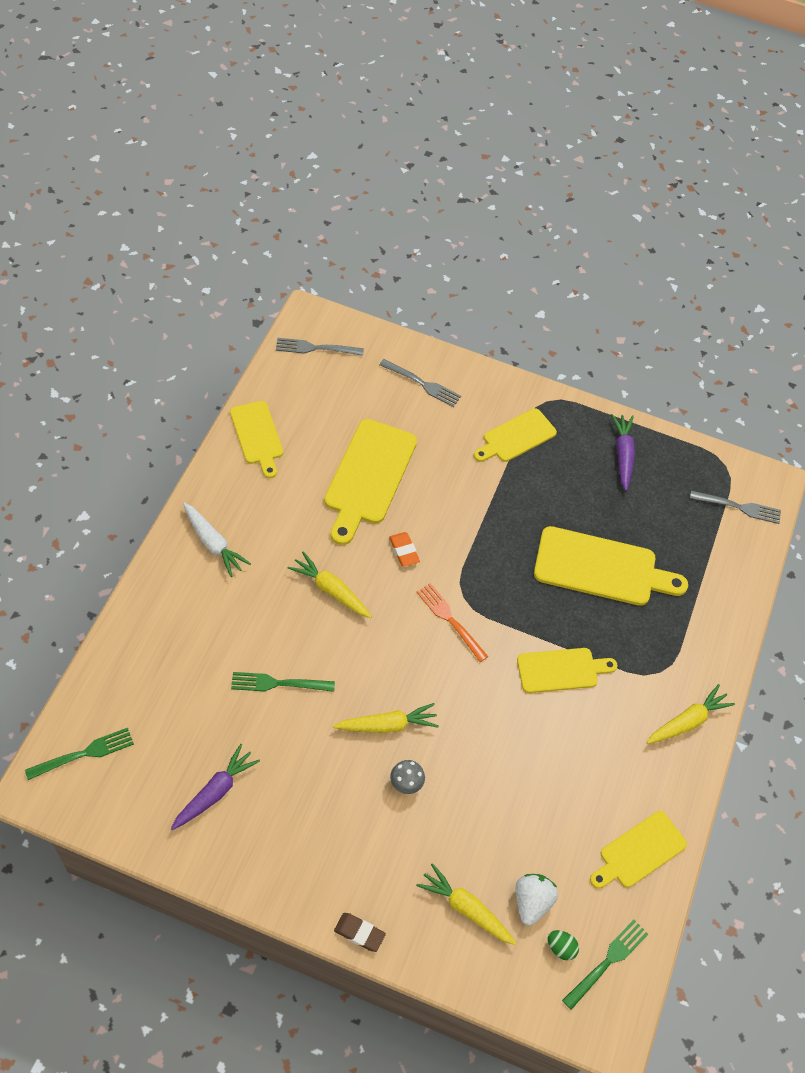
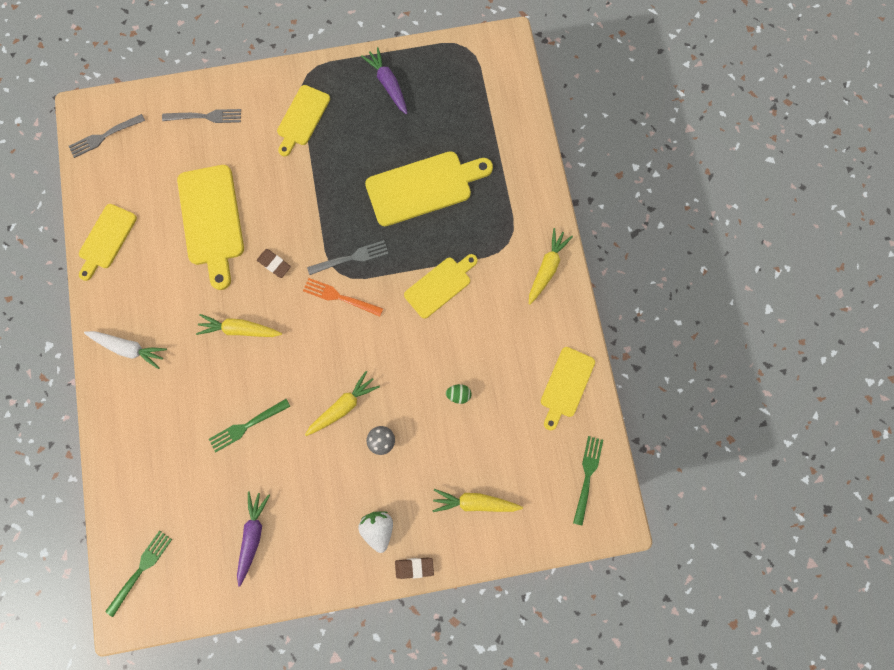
camera: 25 degrees left, 20 degrees up
(257, 436) = (106, 239): yellow cutting board -> yellow cutting board turned 75 degrees clockwise
(404, 551) = (274, 264): orange eraser -> brown eraser
(531, 901) = (515, 468): white strawberry -> white strawberry (378, 528)
(561, 947) = (552, 487): green egg -> green egg (458, 394)
(738, 507) = (493, 76): grey fork -> grey fork (351, 258)

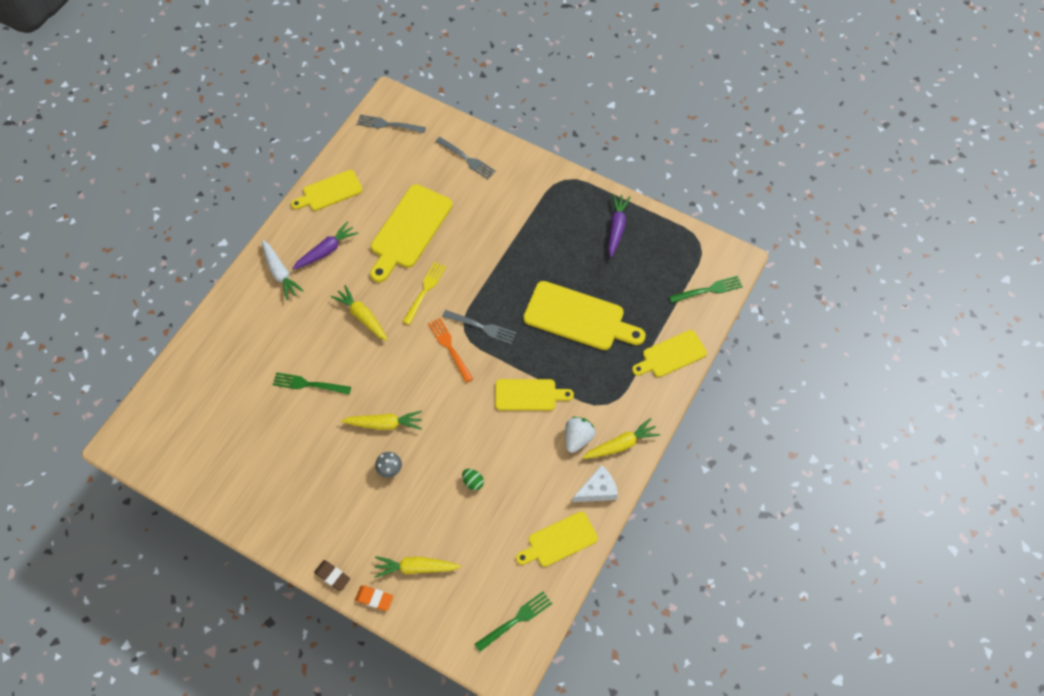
camera: 40 degrees right, 15 degrees down
(141, 570) = (156, 422): green fork -> green fork (708, 290)
(253, 535) = (246, 460): purple carrot -> purple carrot (326, 251)
(274, 264) = (425, 291): brown eraser -> yellow fork
(302, 118) = (533, 207): yellow cutting board -> yellow cutting board (671, 355)
(378, 528) = (332, 527): white strawberry -> white strawberry (577, 438)
(464, 555) = (374, 598): none -> orange eraser
(475, 502) = (416, 568): yellow carrot -> yellow carrot turned 45 degrees counterclockwise
(560, 320) = (597, 490): none -> white cheese

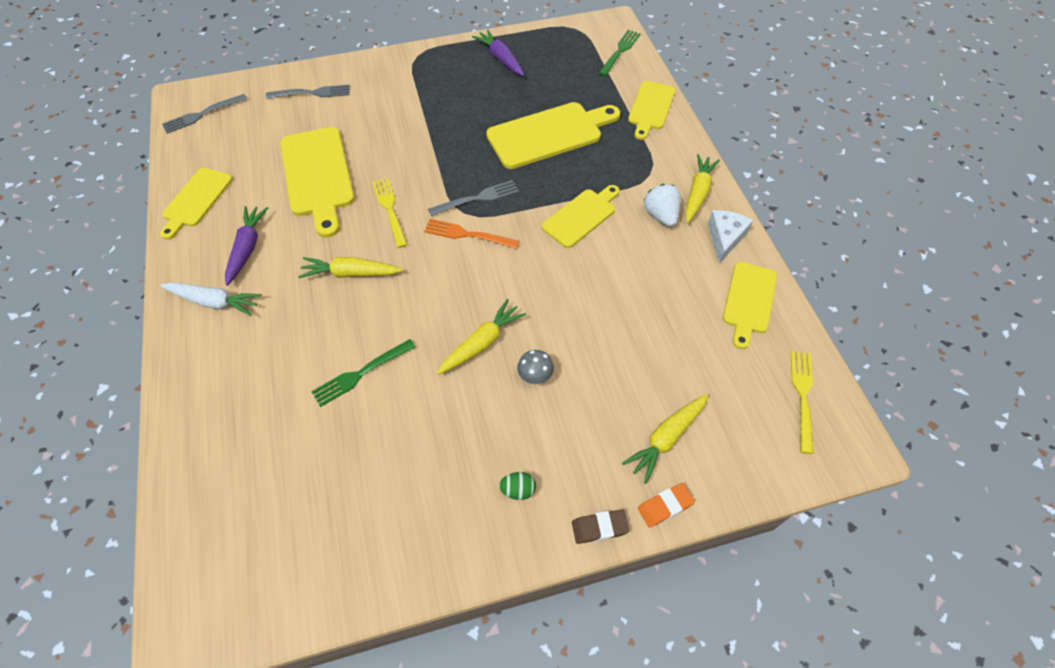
camera: 45 degrees left, 5 degrees down
(473, 482) = (622, 320): green egg -> green egg (518, 490)
(516, 620) = (802, 396): green fork -> yellow fork

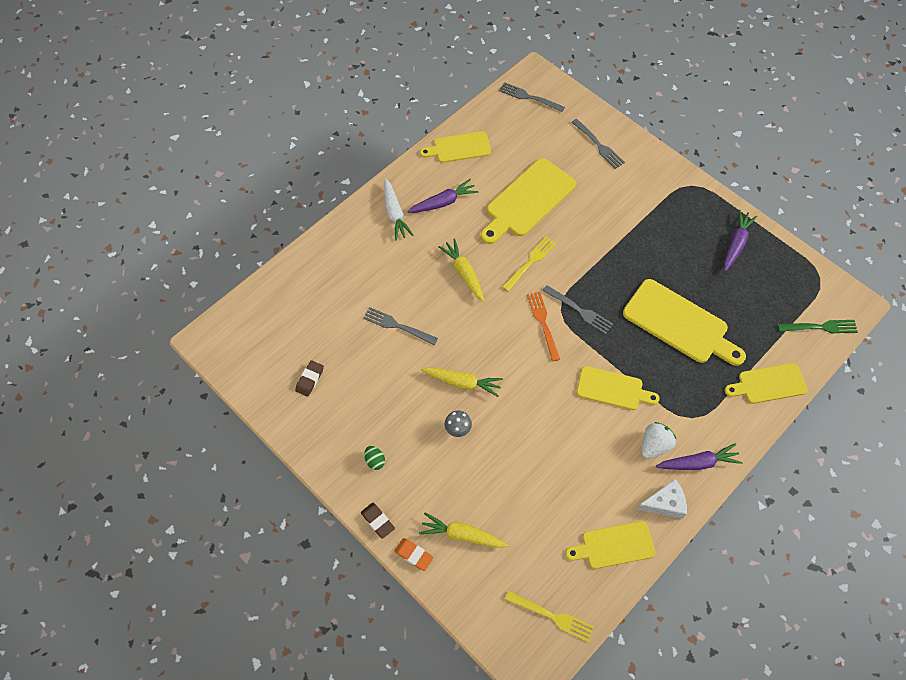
camera: 60 degrees right, 5 degrees up
(353, 515) = (310, 379): none -> brown eraser
(361, 373) = (397, 326): green fork -> grey fork
(697, 193) = (698, 463): yellow carrot -> purple carrot
(802, 396) = (552, 616): yellow fork -> yellow fork turned 45 degrees clockwise

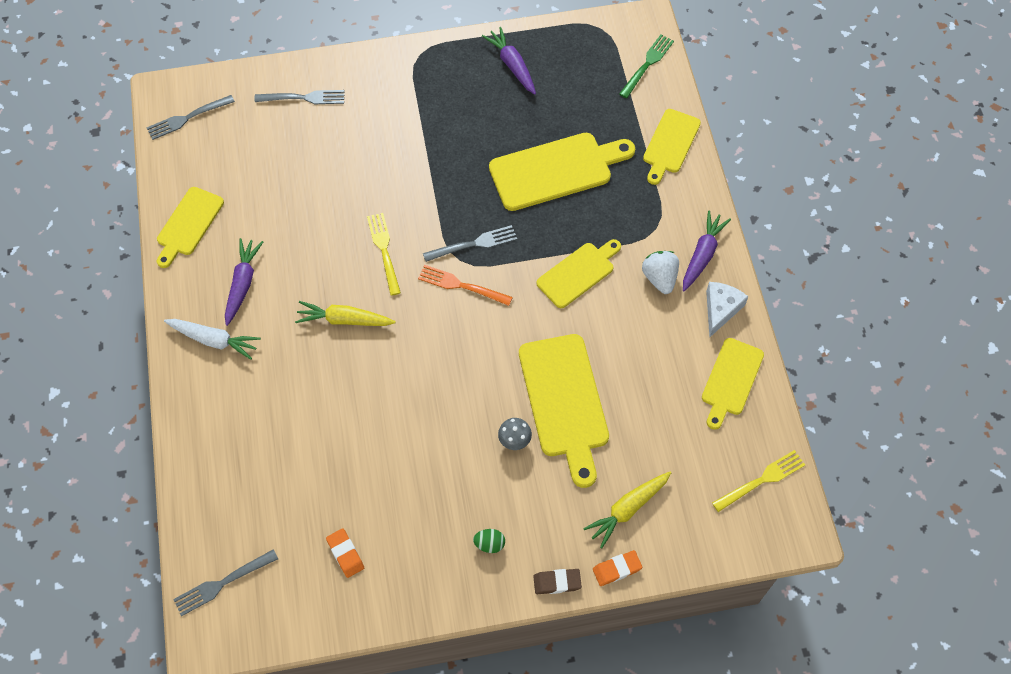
camera: 55 degrees left, 0 degrees up
(310, 379) = (345, 554): brown eraser -> orange eraser
(397, 326) = (353, 424): grey fork -> grey fork (222, 583)
(462, 382) = (467, 403): yellow carrot -> none
(527, 200) = (311, 204): yellow cutting board -> yellow cutting board (564, 401)

